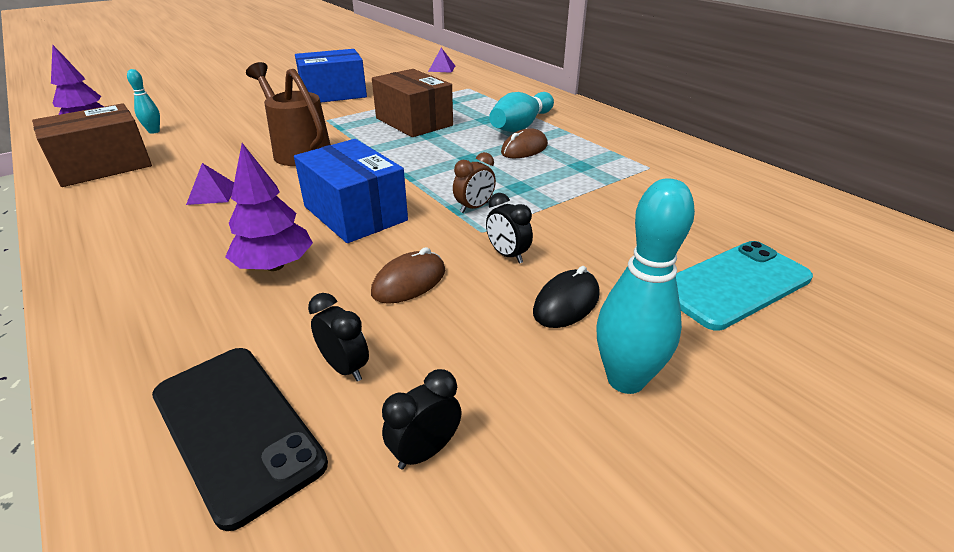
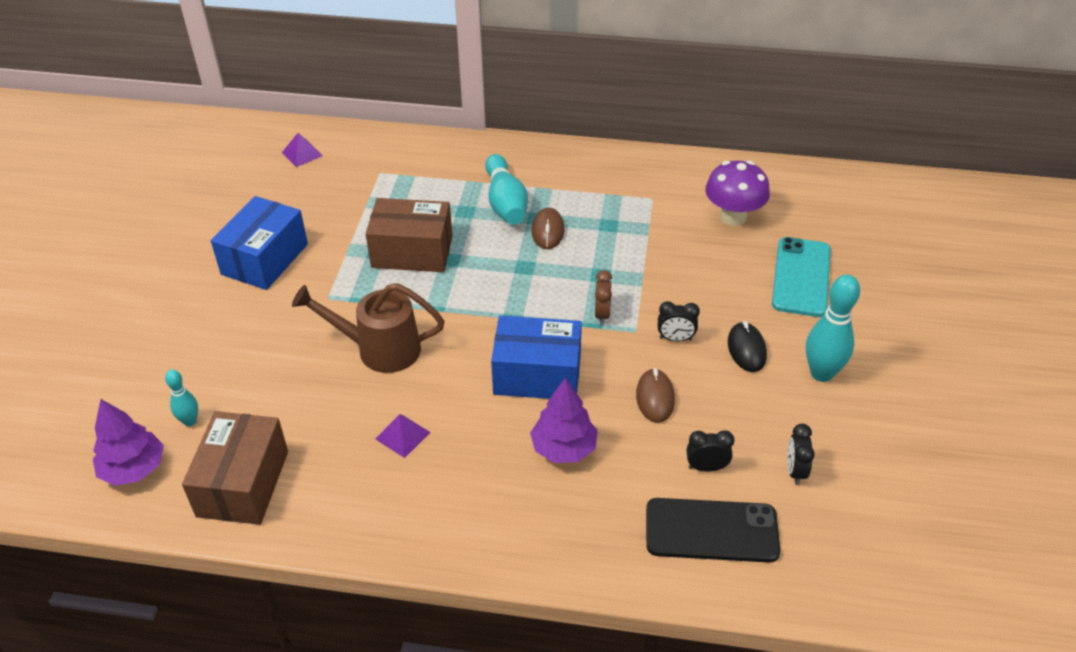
camera: 45 degrees left, 10 degrees up
(718, 208) = (733, 216): none -> purple mushroom

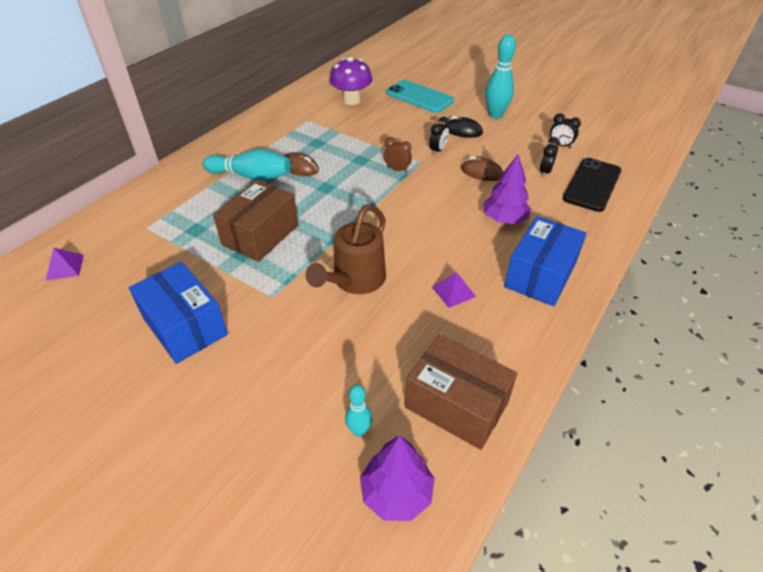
camera: 65 degrees left, 0 degrees up
(537, 374) = (433, 211): blue box -> blue box (540, 275)

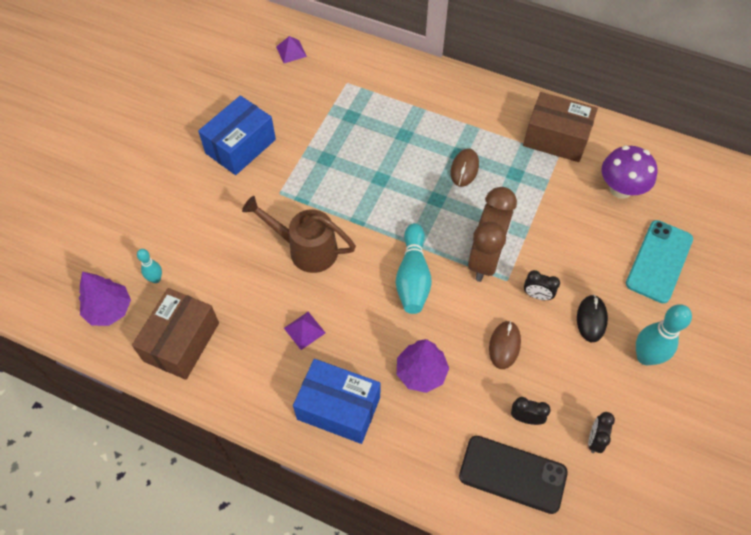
camera: 80 degrees right, 15 degrees up
(251, 176) = (438, 134): turquoise bowling pin -> turquoise bowling pin (413, 277)
(260, 235) = (353, 164): brown box -> brown box (556, 138)
(397, 170) = (485, 258): brown clock -> brown clock, size x2.26

